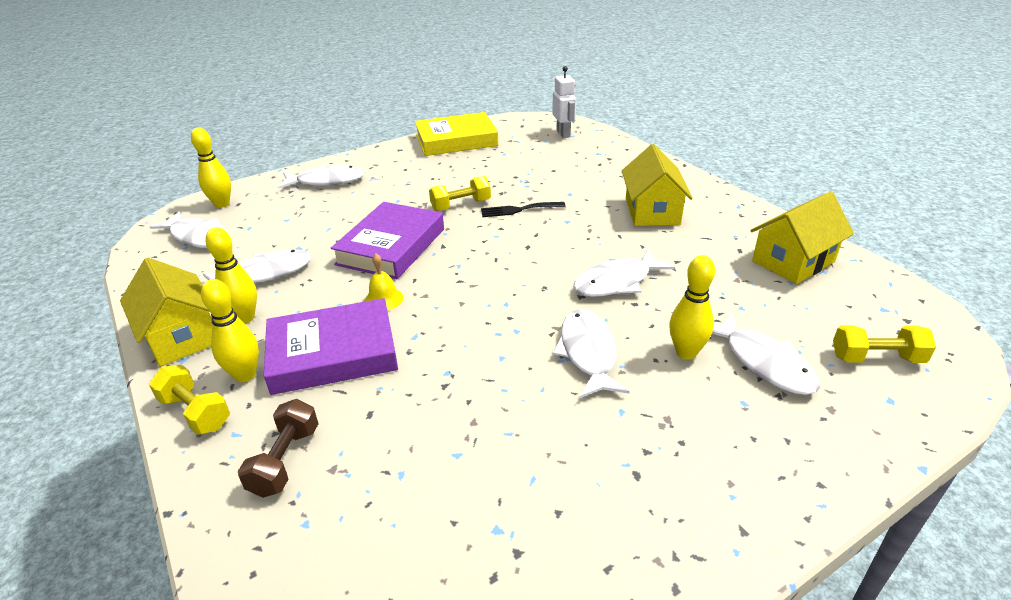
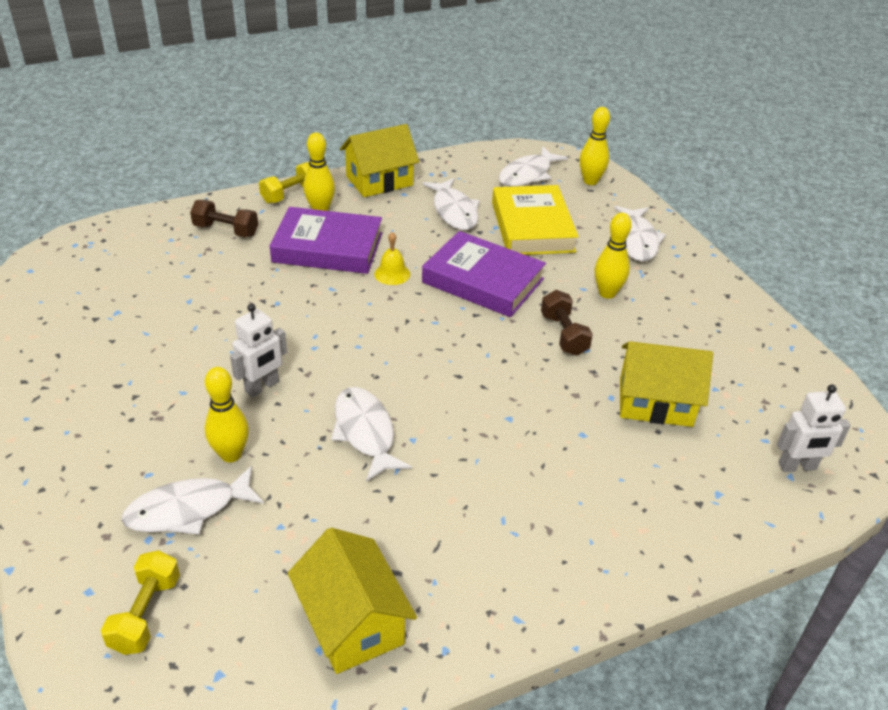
camera: 95 degrees right, 5 degrees up
(245, 318) = (392, 206): yellow bowling pin -> yellow bowling pin (607, 293)
(333, 353) = (328, 247): purple book -> purple book turned 75 degrees counterclockwise
(456, 140) = (761, 347): yellow book -> yellow book (532, 227)
(461, 205) = (564, 334): yellow dumbbell -> brown dumbbell
(518, 210) = (545, 380): black fork -> none
(588, 353) = (262, 387): white fish -> white robot
(652, 211) = (519, 508): yellow house -> yellow house (655, 402)

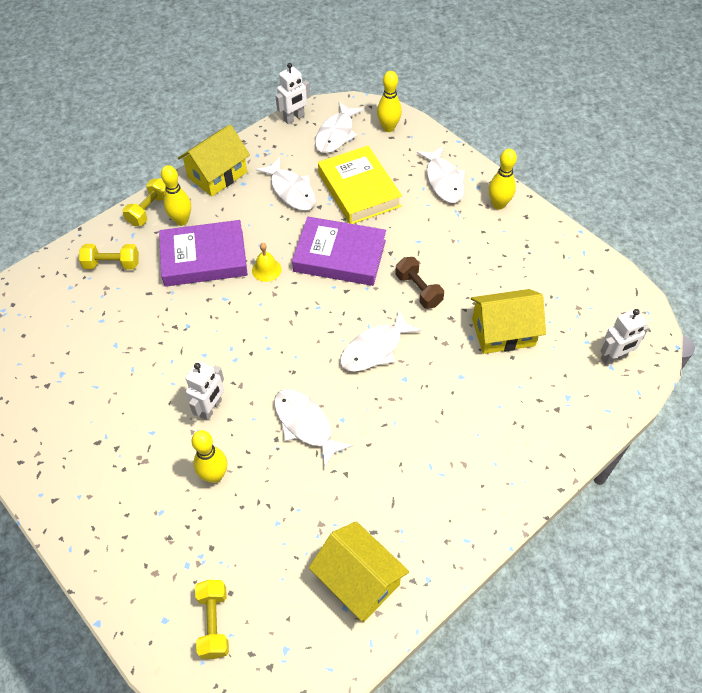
camera: 15 degrees left, 15 degrees up
(188, 510) = (204, 532): white fish -> white fish (375, 349)
(226, 230) = (112, 264): brown dumbbell -> yellow dumbbell
(487, 152) = (294, 118): none -> white robot
(607, 293) = (437, 240): yellow bowling pin -> yellow bowling pin (498, 204)

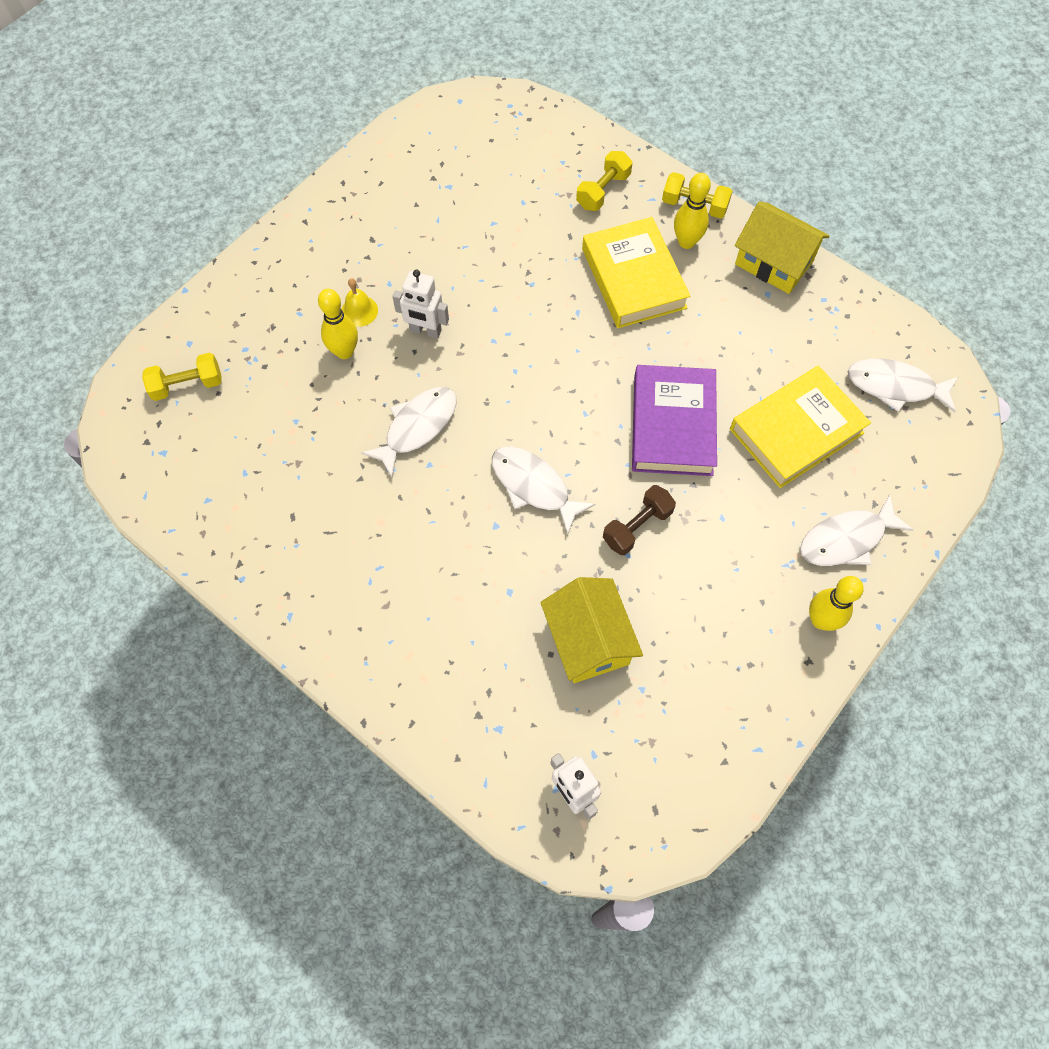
camera: 80 degrees right, 10 degrees up
(112, 264) = (603, 191): yellow dumbbell -> yellow dumbbell turned 45 degrees clockwise
(204, 258) = (634, 278): purple book -> yellow book
(266, 270) = (631, 347): yellow bell -> yellow bell (359, 311)
(291, 191) = (770, 350): white fish -> none
(294, 118) = (909, 329): white robot -> none
(358, 580) = (237, 509): yellow house -> none
(388, 128) = (932, 453): yellow bowling pin -> none

